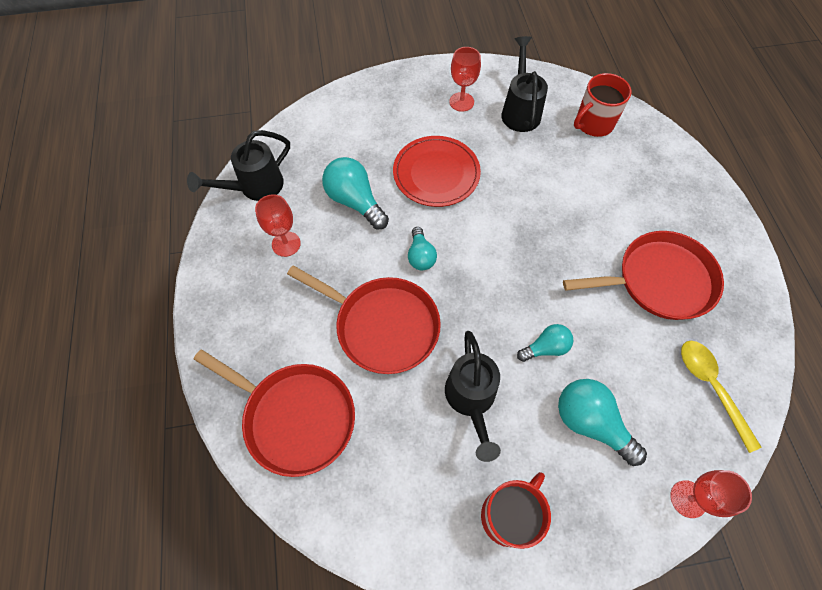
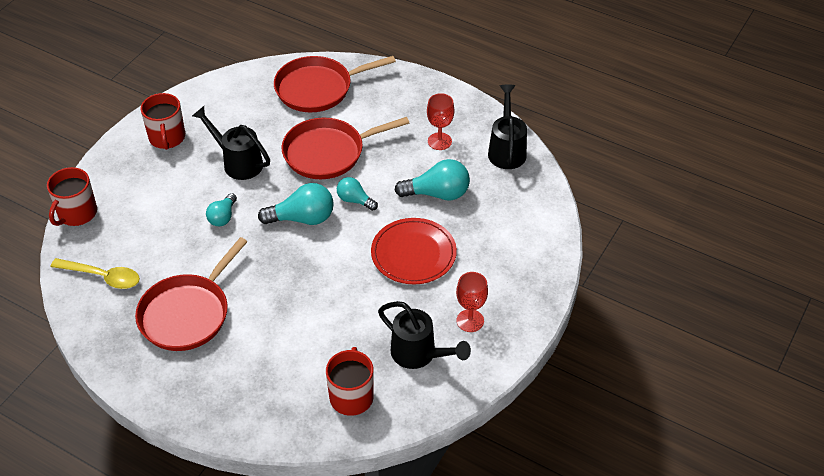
camera: 130 degrees right, 15 degrees down
(591, 423) = (160, 204): turquoise light bulb -> turquoise light bulb (302, 218)
(688, 499) = (77, 213): red goblet -> red mug

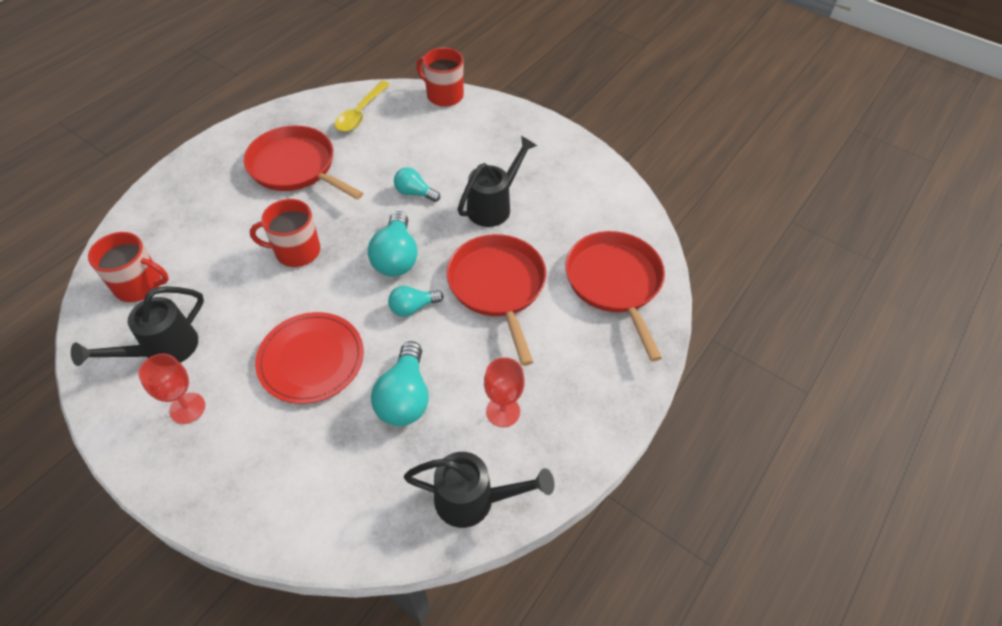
camera: 95 degrees right, 5 degrees up
(167, 138) = (539, 152): red mug -> red mug (296, 251)
(355, 200) = (413, 307): turquoise light bulb -> turquoise light bulb turned 150 degrees counterclockwise

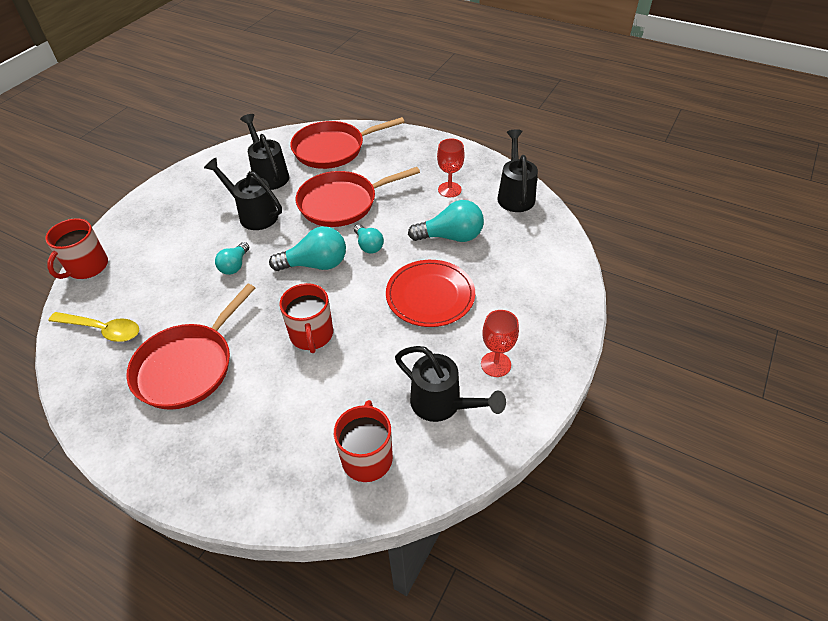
camera: 95 degrees left, 5 degrees down
(566, 218) = (269, 175): none -> black watering can

